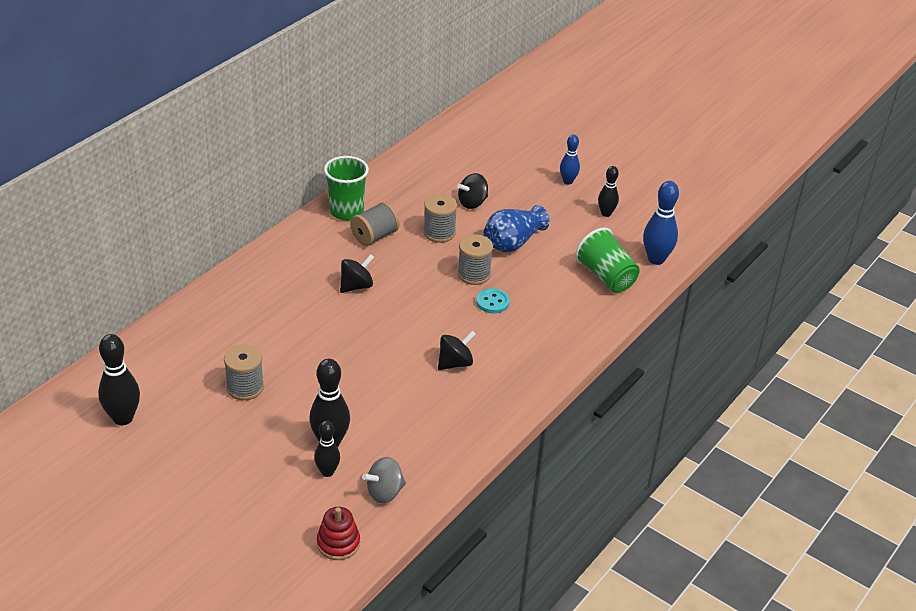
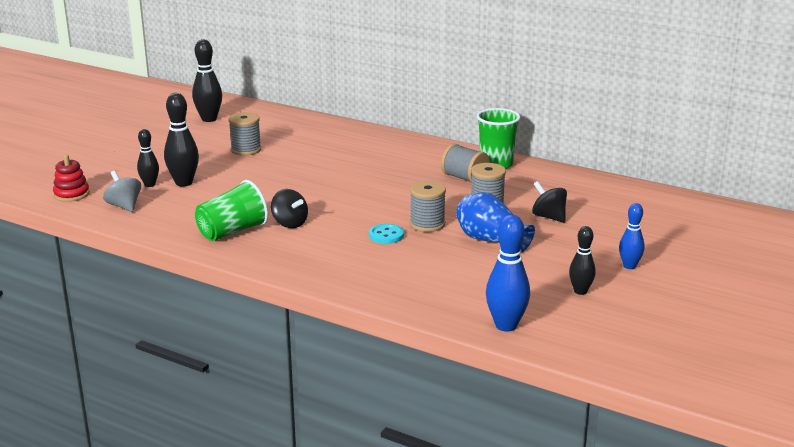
camera: 85 degrees right, 15 degrees down
(356, 286) = (387, 176): black spinning top -> none
(606, 276) = (456, 294): green cup -> green cup (232, 231)

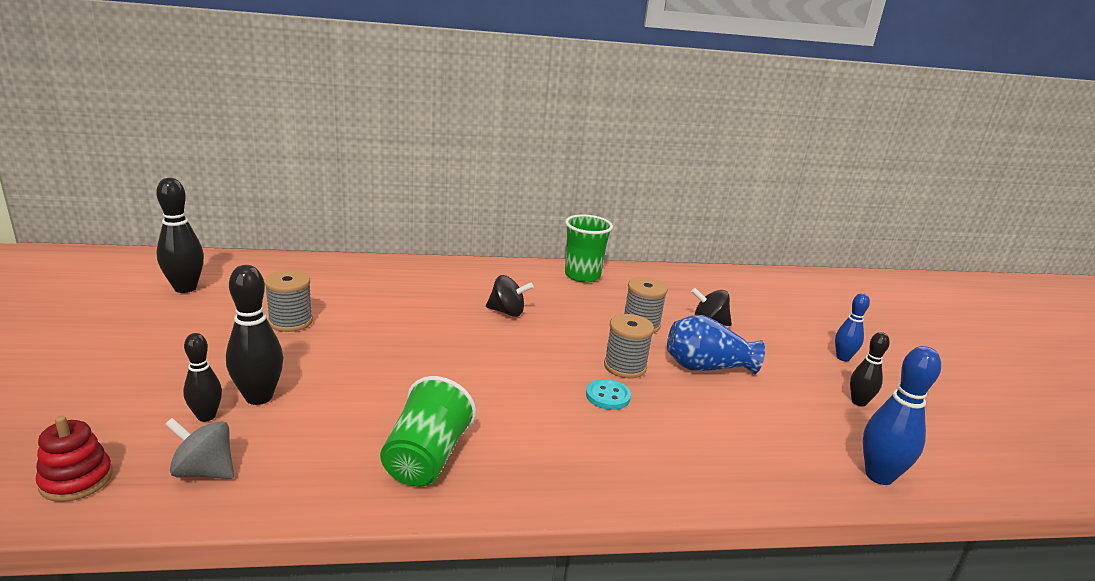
camera: 40 degrees left, 0 degrees up
(290, 223) = (482, 417): black spinning top -> black spinning top (507, 312)
(464, 178) = (578, 298): grey spool -> none

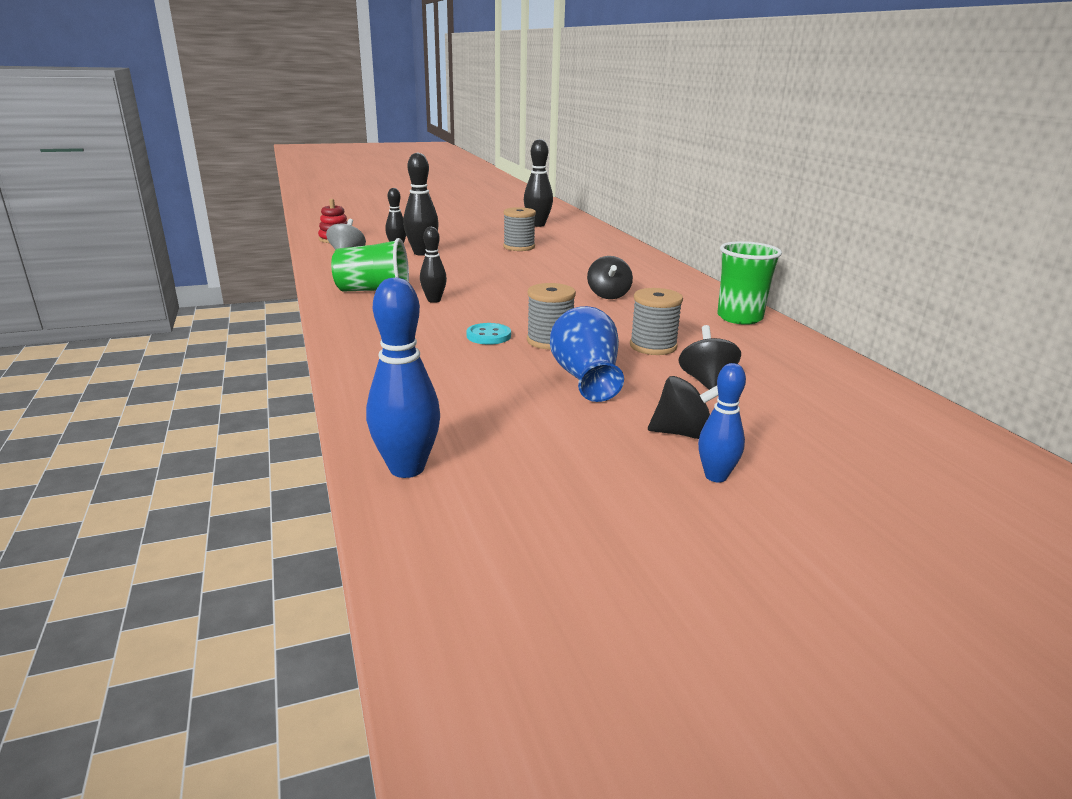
camera: 80 degrees right, 0 degrees up
(791, 353) = (682, 433): none -> black spinning top
(858, 402) = (582, 475): black bowling pin -> black bowling pin (434, 300)

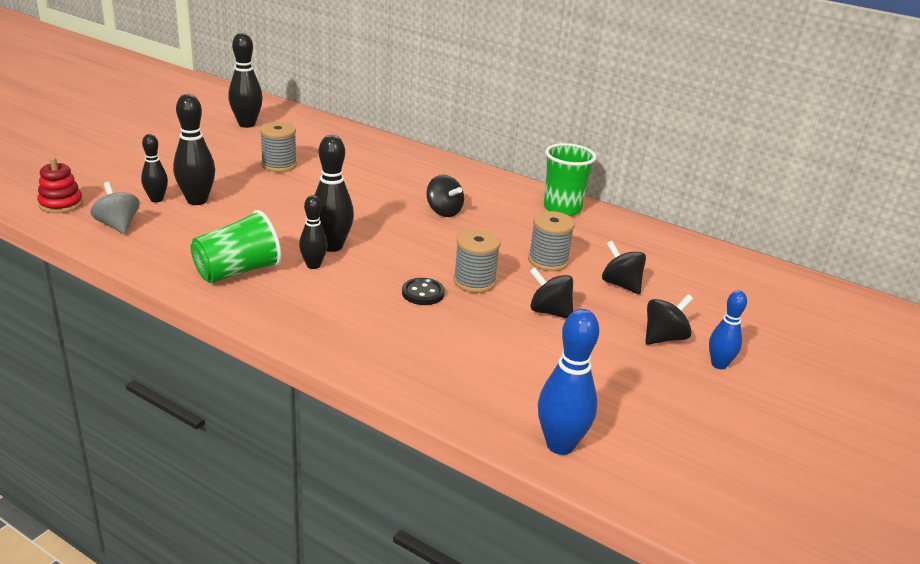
camera: 40 degrees left, 5 degrees up
(469, 294) = (332, 246): none -> black bowling pin
(488, 336) = (423, 293): turquoise button -> black button
(586, 378) = (549, 312): blue vase -> black spinning top

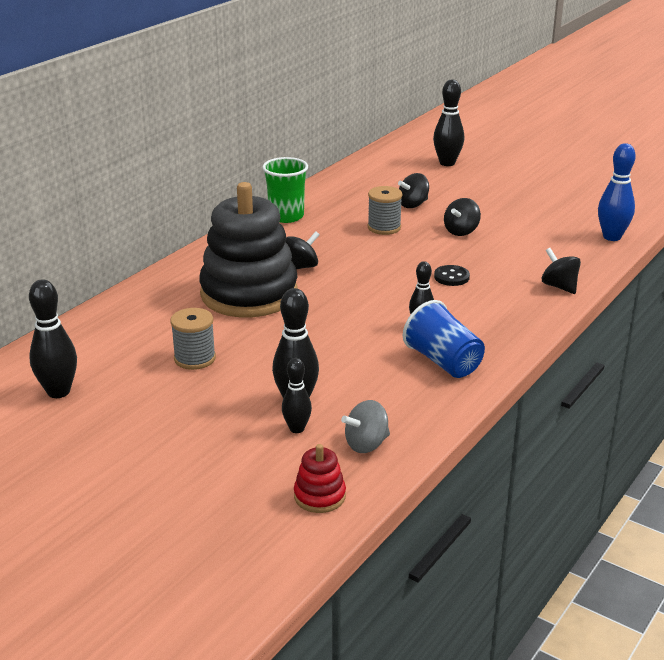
camera: 85 degrees left, 0 degrees up
(237, 271) = (443, 362): green cup -> blue cup
(332, 246) = (383, 318): black bowling pin -> black bowling pin (447, 163)
(388, 187) = (249, 294): none -> black stacking toy
(474, 282) = (426, 257): grey spool -> none
(664, 338) = (480, 198): black spinning top -> black spinning top (559, 286)
(719, 364) = (505, 185): blue bowling pin -> none

